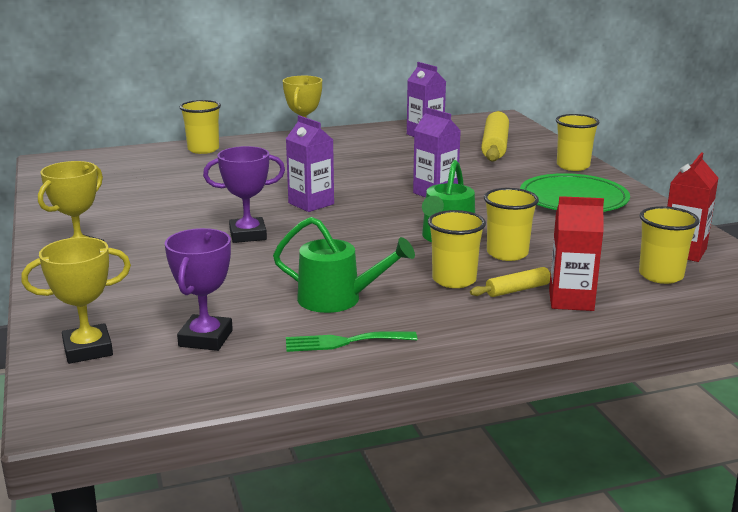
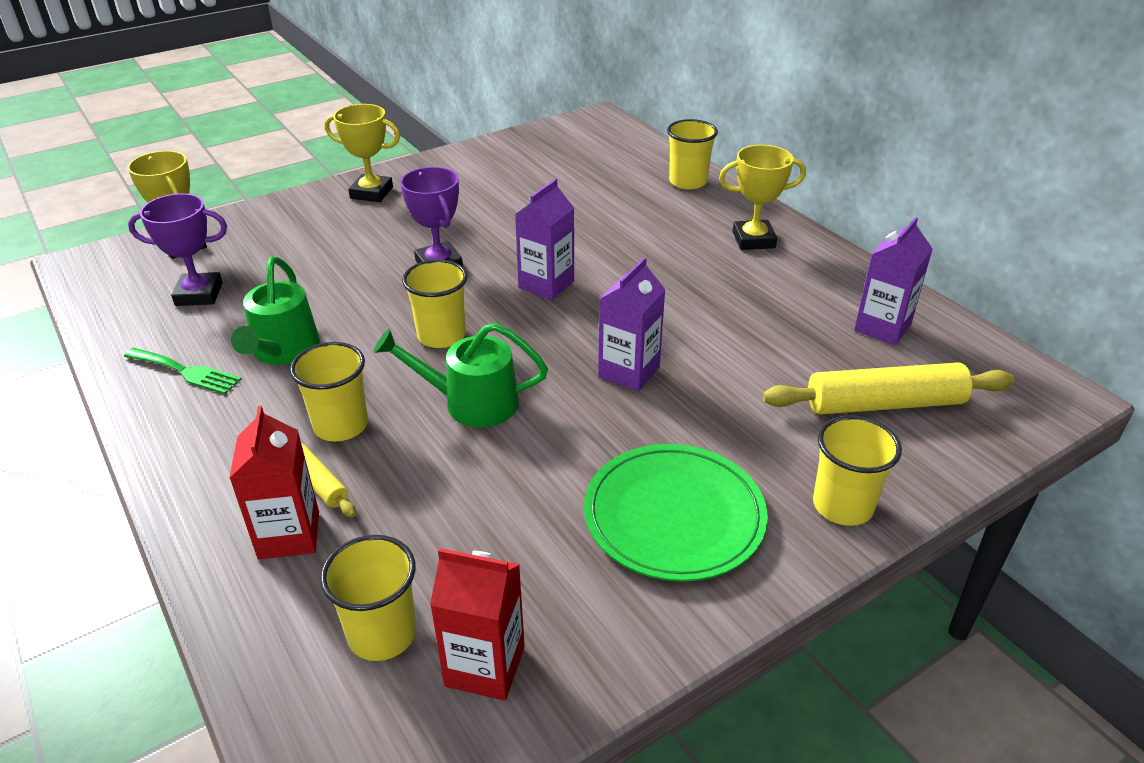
camera: 75 degrees right, 15 degrees up
(344, 342) = (186, 372): green fork -> green fork turned 135 degrees clockwise
(507, 253) = (431, 462): yellow cup -> yellow cup (441, 336)

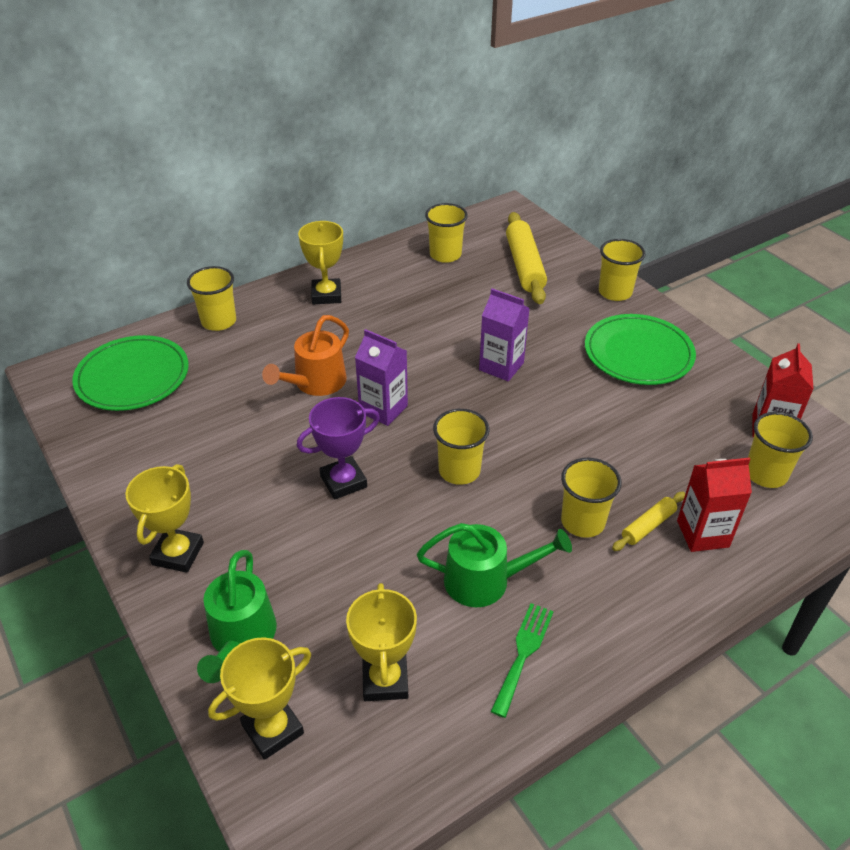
camera: 90 degrees left, 5 degrees up
(199, 294) = (385, 680): purple trophy -> yellow trophy
(471, 403) = (545, 447): green watering can -> green watering can (241, 637)
(590, 242) = (316, 383): none -> orange watering can
(595, 151) = (133, 377): none -> green plate
(882, 327) = (445, 255): purple carton -> yellow cup

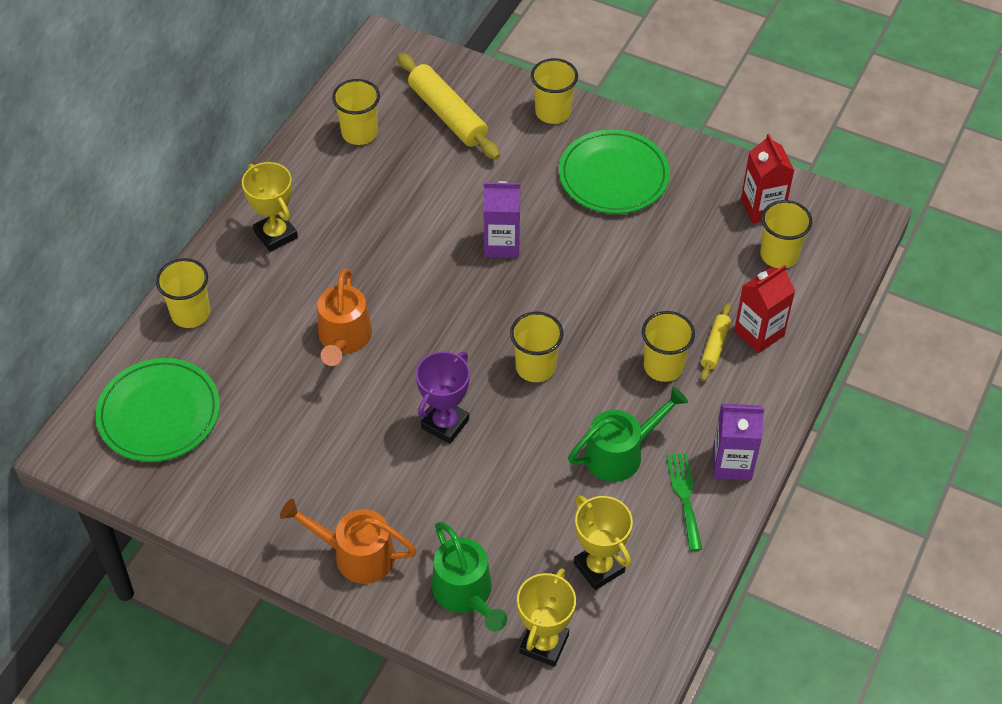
camera: 30 degrees left, 10 degrees up
(178, 554) = (356, 555): yellow trophy -> orange watering can
(383, 409) = (427, 337): purple carton -> purple carton (732, 463)

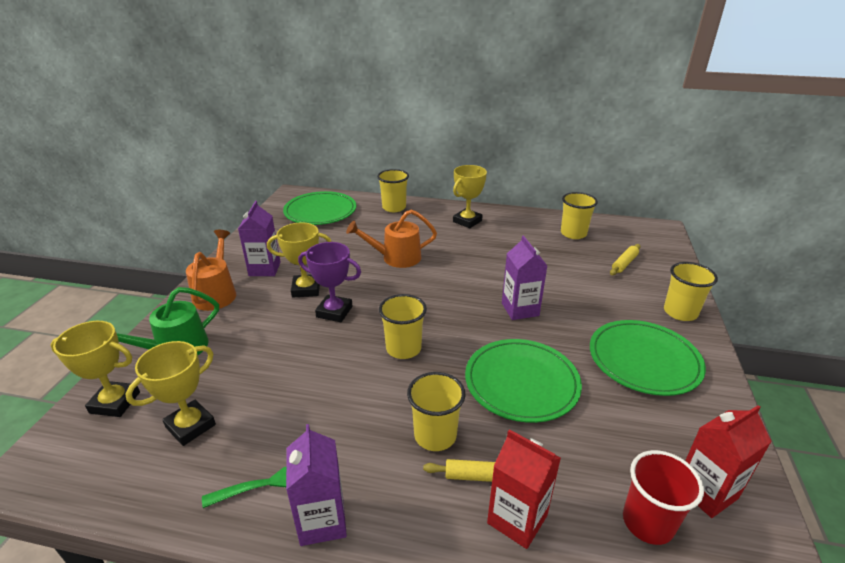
camera: 75 degrees right, 20 degrees down
(313, 496) = (264, 269): none -> purple carton
(383, 450) = (306, 289): none -> yellow trophy
(447, 115) = (624, 263): yellow rolling pin -> yellow rolling pin, size x0.52
(616, 281) = (521, 382): none -> green plate
(620, 453) = (322, 419): green watering can -> none
(779, 255) = (648, 522): yellow cup -> red cup

